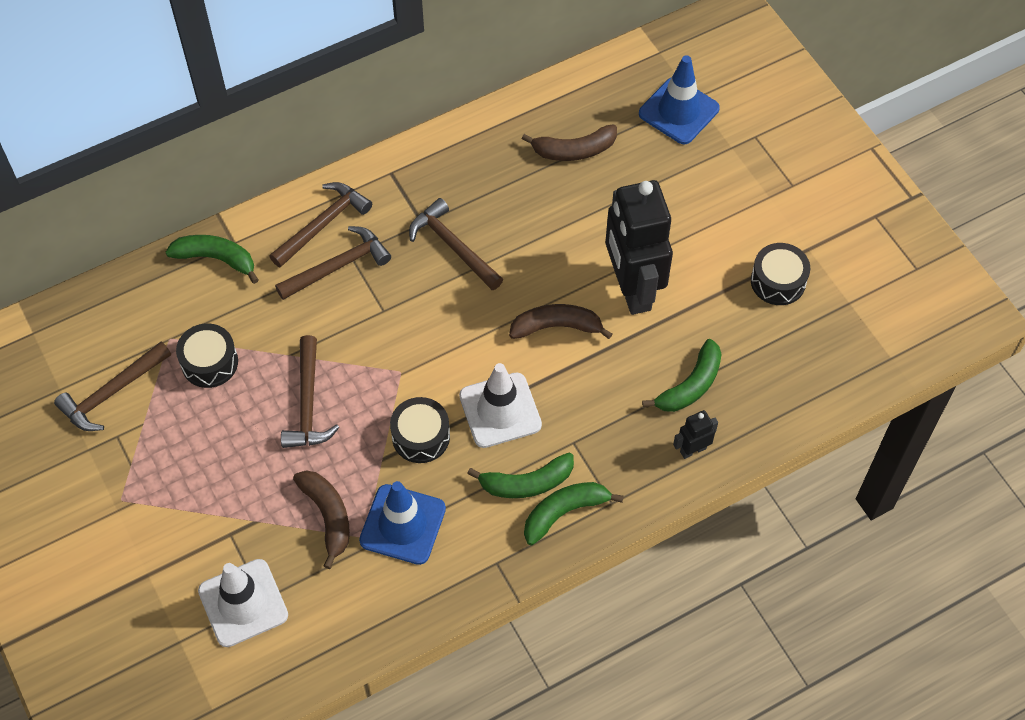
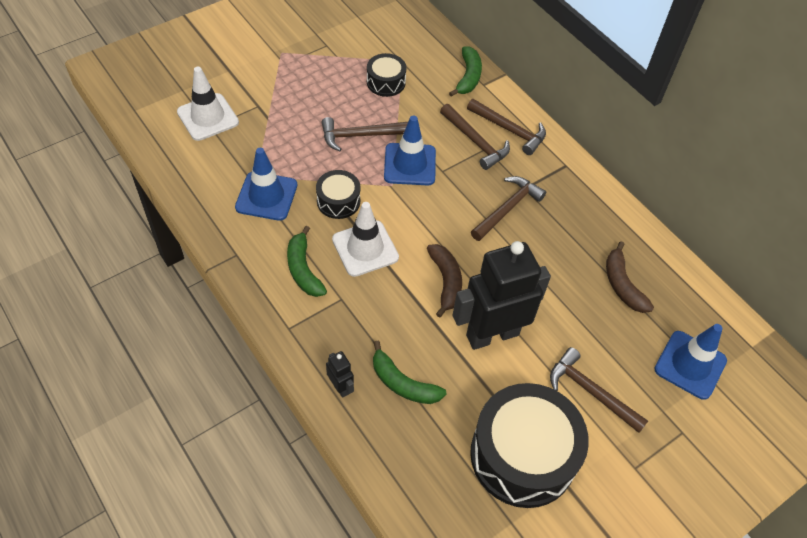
camera: 80 degrees right, 5 degrees down
(112, 393) = (357, 39): brown hammer -> brown hammer (591, 391)
(328, 516) = (272, 154): brown banana -> none
(368, 347) = (410, 164): none -> blue traffic cone
(564, 512) = (279, 296): green banana -> none
(778, 281) = (523, 455): black drum -> black drum, size x2.03

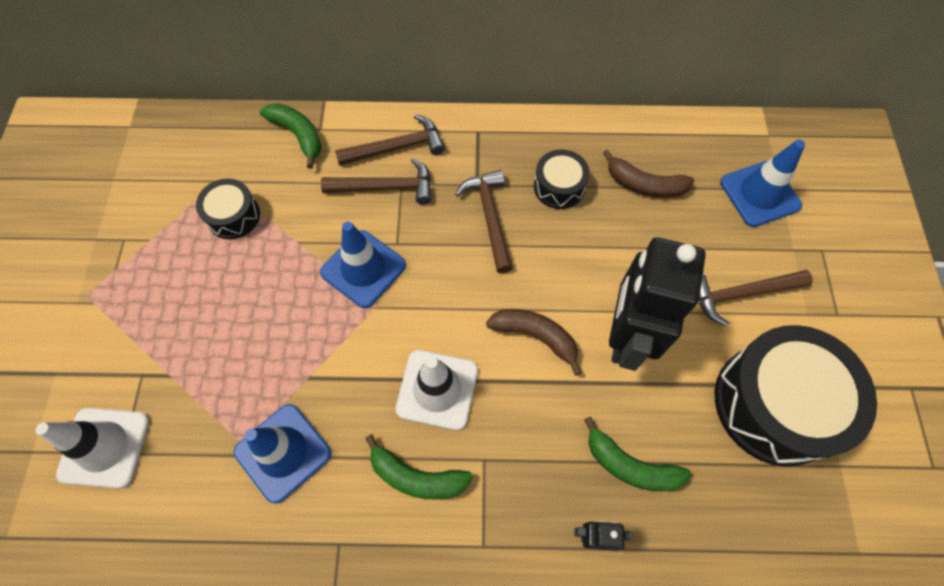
camera: 50 degrees left, 10 degrees up
(338, 201) = (353, 375): black drum -> black drum (559, 187)
(359, 135) = (282, 292): brown hammer -> none
(403, 383) = (630, 465): green banana -> green banana turned 45 degrees clockwise

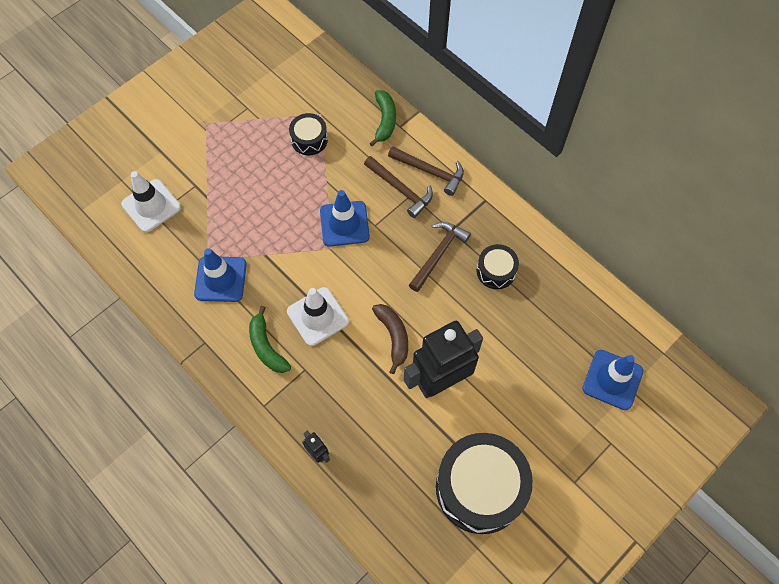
camera: 45 degrees right, 0 degrees up
(630, 465) = (370, 440): green banana -> none
(644, 185) = (547, 313): brown banana -> none
(741, 294) = (530, 419): brown hammer -> none

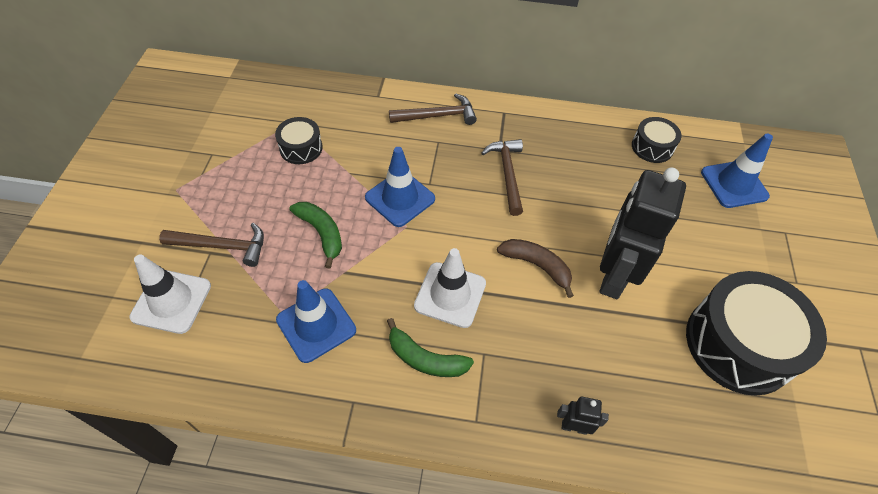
camera: 40 degrees left, 10 degrees down
(385, 120) = (360, 98): green banana -> green banana (322, 233)
(400, 189) = (425, 143): brown hammer -> brown hammer (222, 246)
(496, 271) = (566, 159): black drum -> black drum (652, 147)

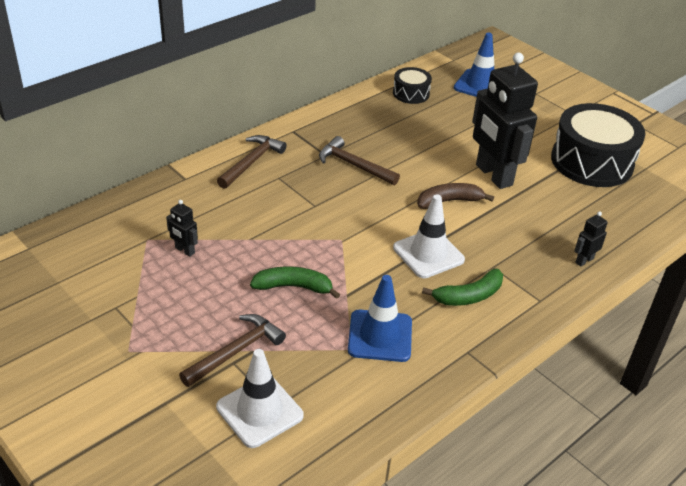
camera: 50 degrees left, 15 degrees down
(301, 148) = (184, 250): black drum -> black robot
(400, 198) = (310, 228): blue traffic cone -> none

